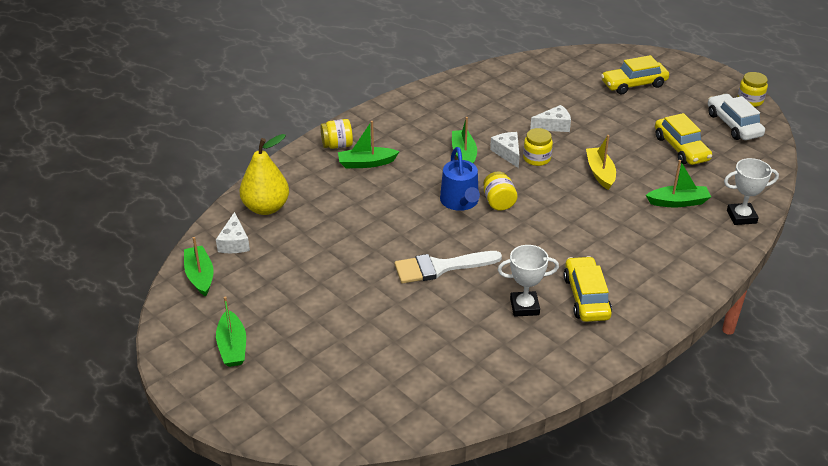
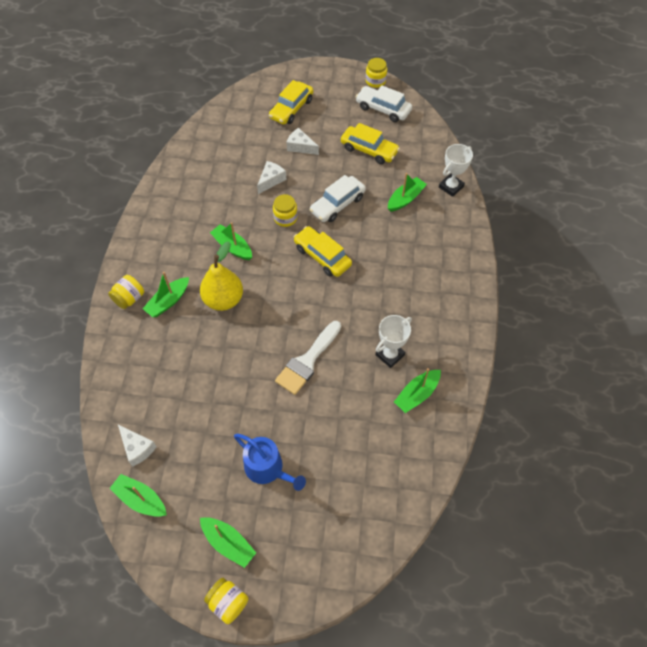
camera: 40 degrees left, 20 degrees up
(266, 207) = (130, 397): yellow pear -> yellow pear (223, 300)
(460, 201) = (268, 292): blue watering can -> blue watering can (267, 468)
(498, 202) = (295, 275): yellow jar -> yellow jar (228, 602)
(507, 153) = (262, 226): white cheese -> white cheese (300, 147)
(517, 350) = (417, 394): none -> green boat
(586, 297) = (419, 319): yellow car -> yellow car (322, 256)
(600, 173) = (337, 204): yellow boat -> white car

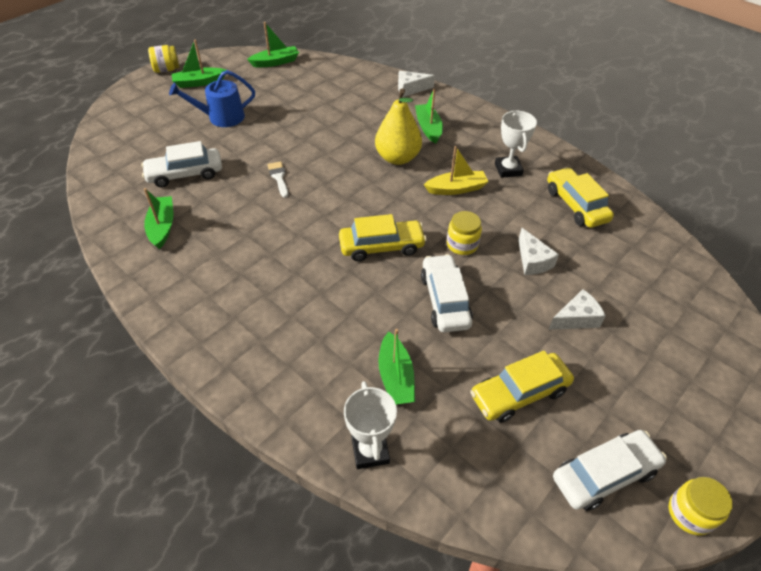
camera: 125 degrees right, 10 degrees down
(129, 298) = (453, 110): yellow jar -> none
(137, 448) = (313, 72): white cheese -> white cheese (410, 89)
(232, 247) = (456, 189): green boat -> yellow boat
(291, 109) = (666, 349): yellow car -> yellow car (576, 205)
(307, 361) = (279, 177): white brush -> white brush, size x0.53
(357, 430) = (185, 174): none -> white car
(390, 355) = (219, 232): white trophy -> white trophy (508, 169)

